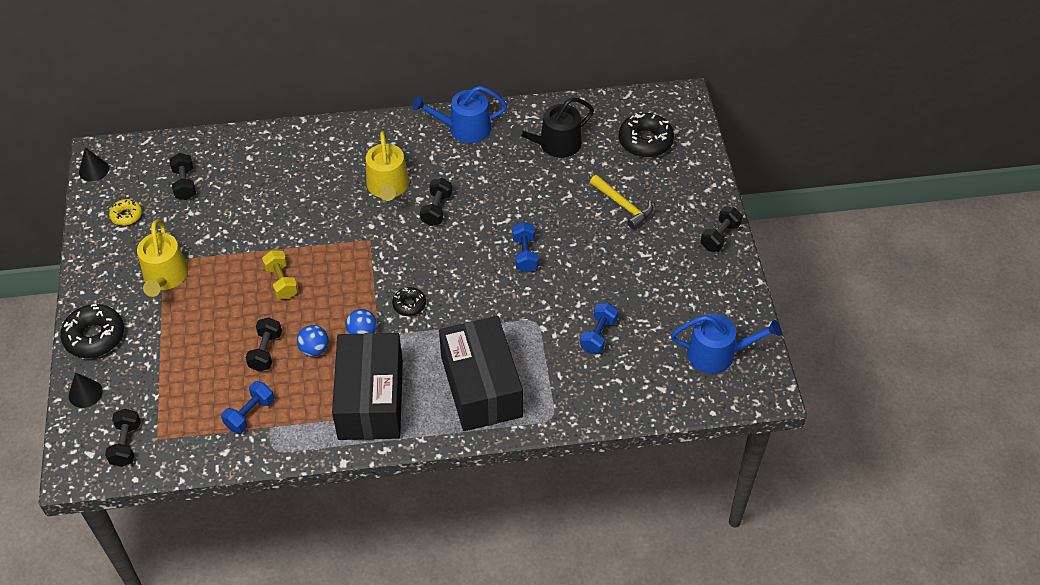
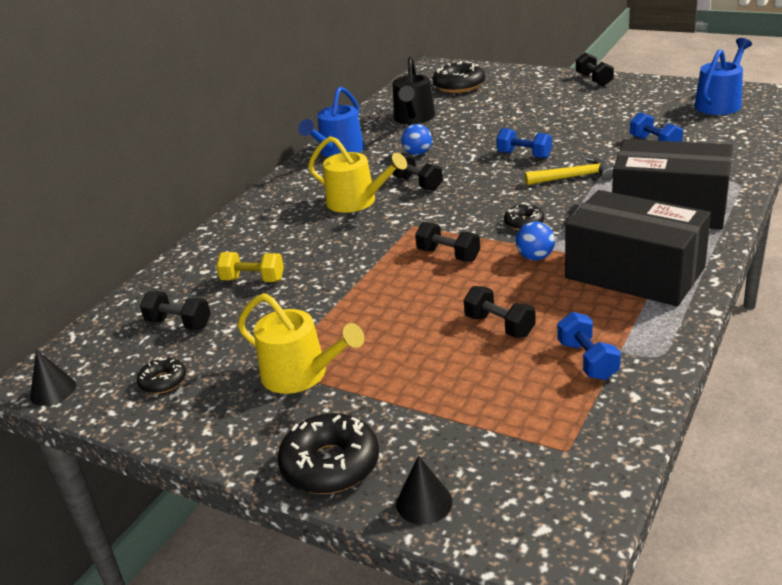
camera: 50 degrees left, 20 degrees down
(126, 215) = (163, 381): yellow donut -> black donut
(126, 444) = (554, 484): black dumbbell -> black dumbbell (448, 255)
(281, 282) = (407, 291): yellow dumbbell -> yellow dumbbell (253, 280)
(314, 349) = (528, 292): blue ball -> blue ball (417, 153)
(623, 205) = (517, 106): yellow hammer -> yellow hammer (573, 177)

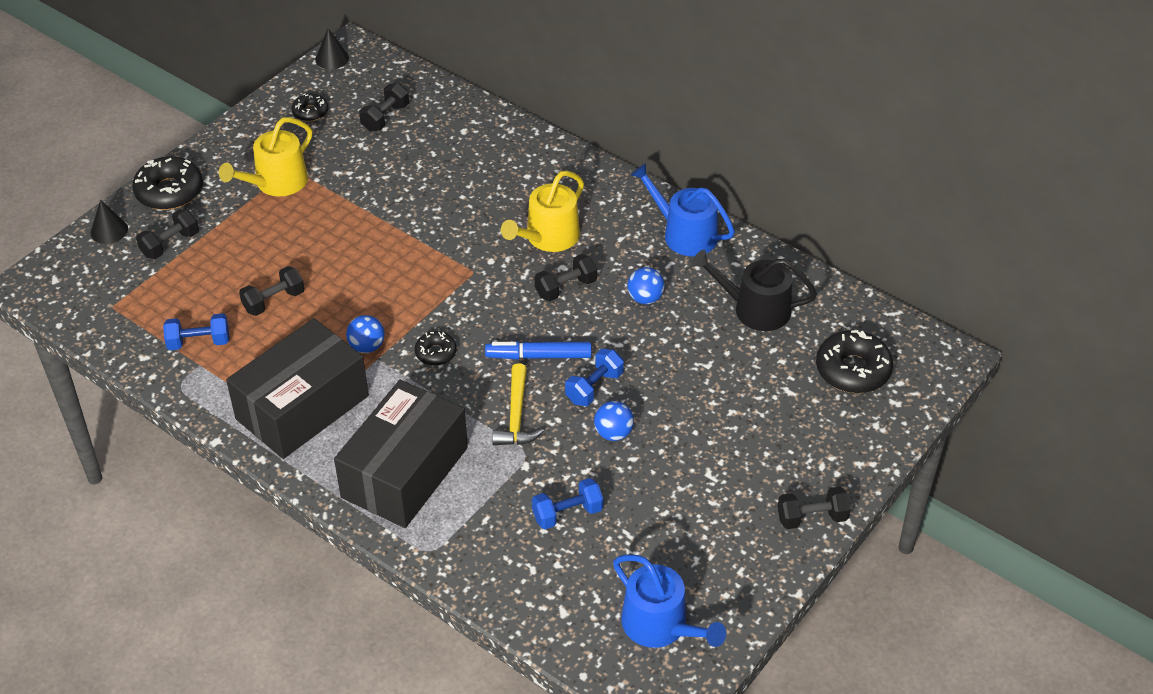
camera: 95 degrees right, 15 degrees up
(253, 280) = (431, 160): yellow dumbbell -> none
(448, 255) = (404, 288): black dumbbell -> black dumbbell (170, 244)
(502, 180) = (538, 356): none -> blue marker
(566, 142) = (613, 433): none -> blue ball

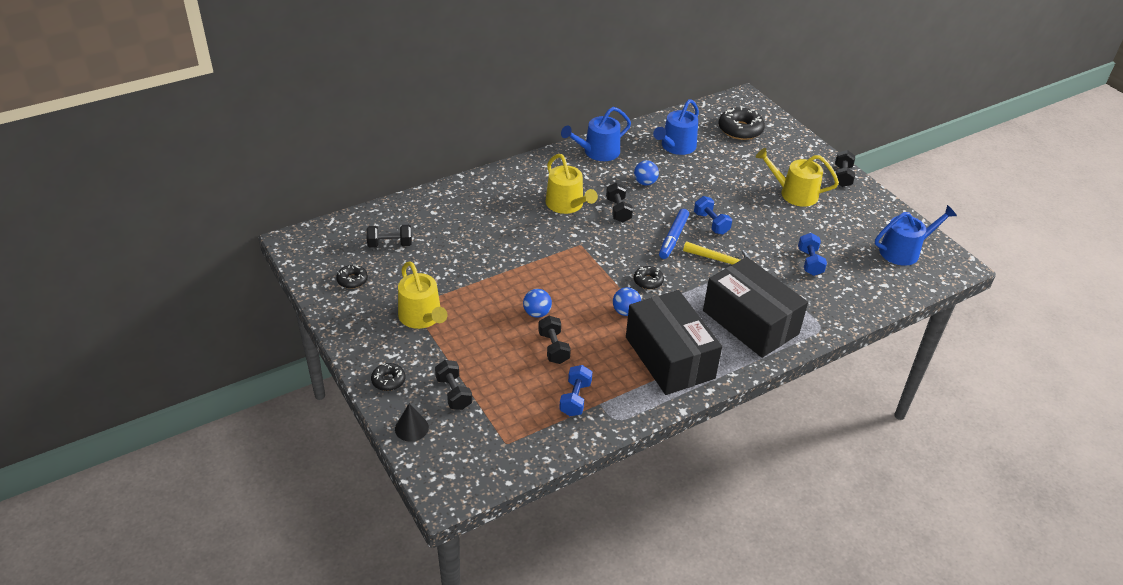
camera: 70 degrees left, 5 degrees down
(169, 191) = (388, 380): black donut -> black donut, size x0.56
(332, 58) = (297, 254): black cone -> none
(385, 117) = (390, 244): black dumbbell -> black dumbbell turned 60 degrees counterclockwise
(613, 433) = (752, 226): blue ball -> blue ball (537, 313)
(726, 466) = (794, 193): none -> yellow watering can
(755, 309) = (676, 146): black watering can -> blue watering can

